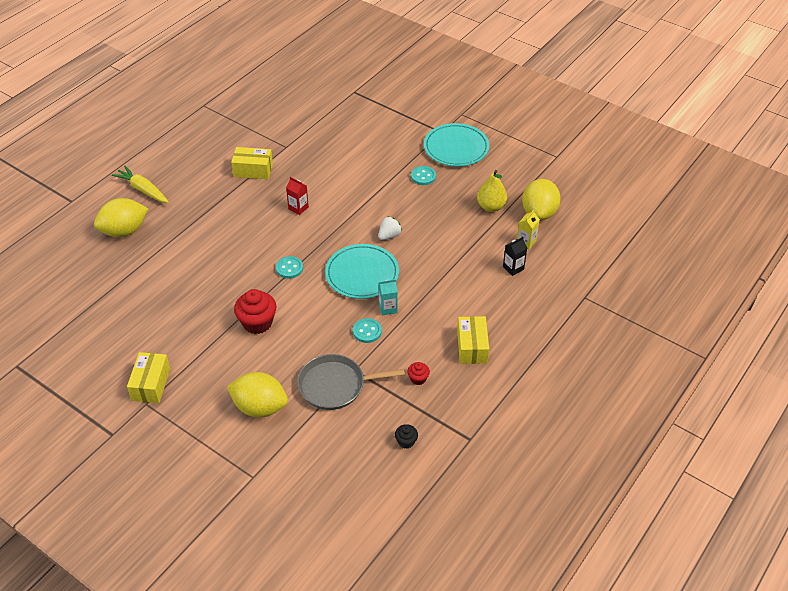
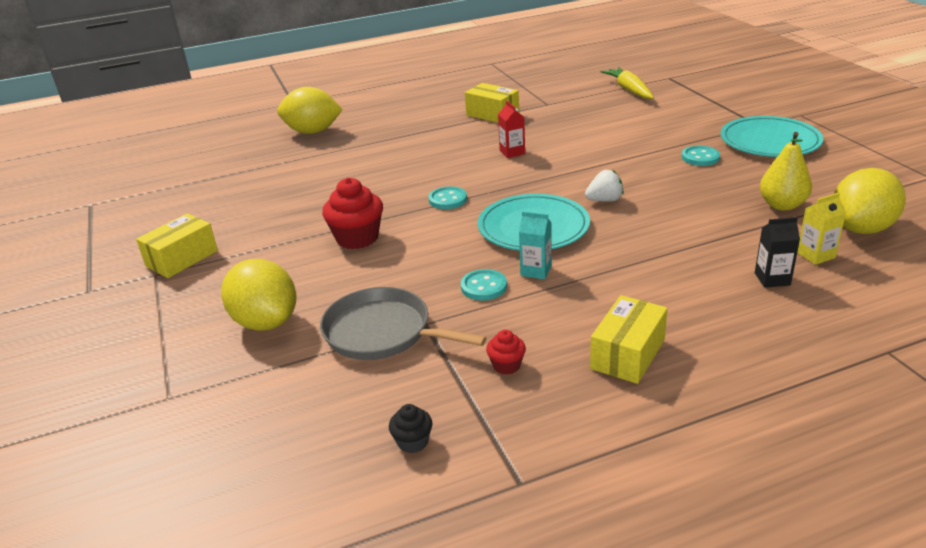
camera: 35 degrees right, 15 degrees down
(143, 190) = (366, 107): yellow carrot -> yellow carrot (629, 90)

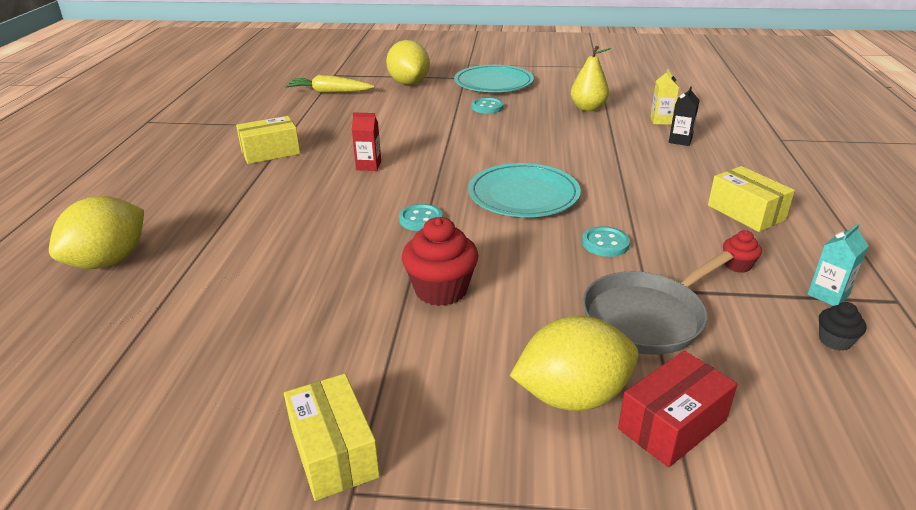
camera: 65 degrees left, 0 degrees up
(255, 370) = (672, 424): none -> red box
(536, 271) = (599, 213): turquoise carton -> turquoise carton (828, 295)
(604, 200) = (511, 156): white strawberry -> none
(861, 228) = (640, 100): yellow lemon -> yellow lemon (409, 83)

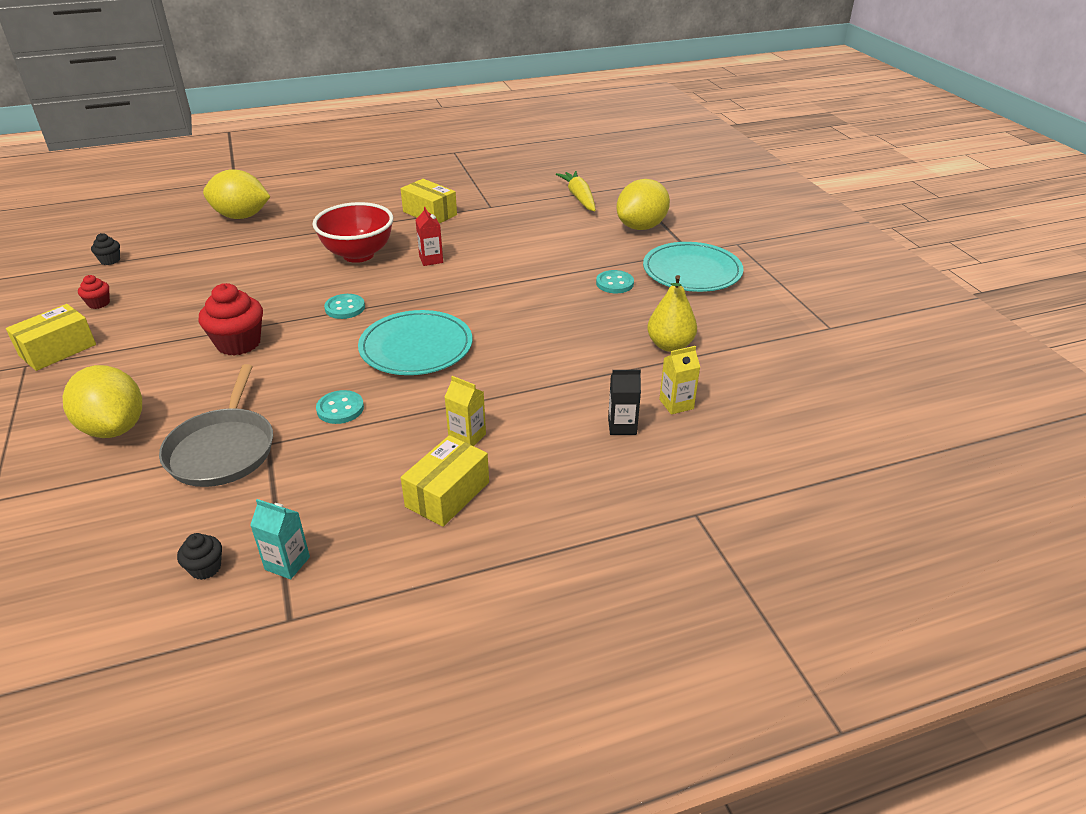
camera: 65 degrees right, 5 degrees up
(89, 389) = (110, 260): none -> black cupcake
(314, 199) = (358, 255): none -> red bowl
(647, 317) = (223, 449): grey pan -> grey pan turned 120 degrees counterclockwise
(672, 194) = (467, 437): none -> yellow carton
(672, 424) = (84, 479): red box -> none
(737, 265) = (327, 496): red cupcake -> red cupcake (99, 303)

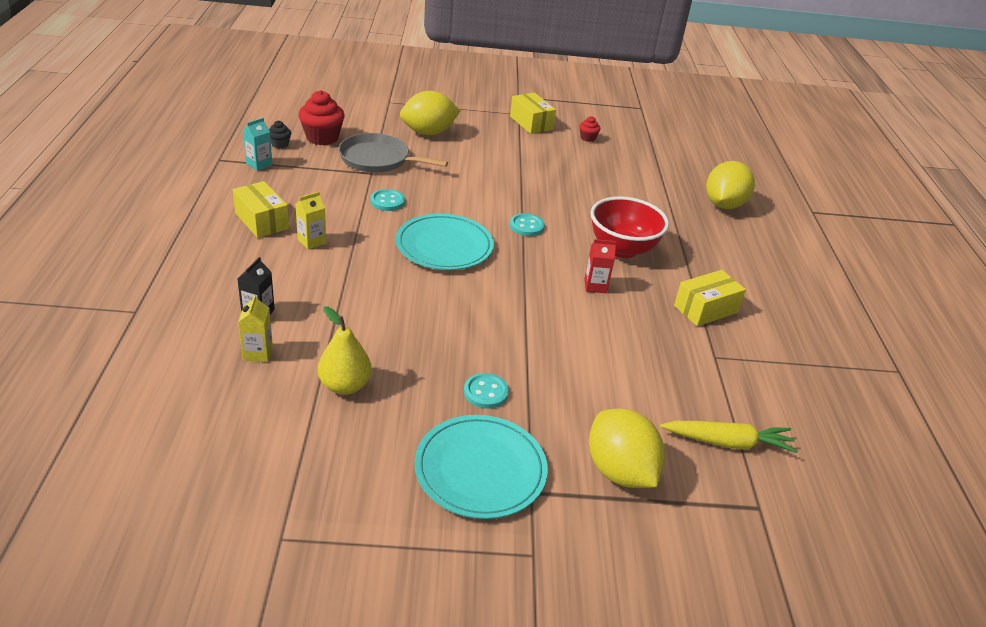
camera: 105 degrees right, 0 degrees up
(110, 260) = (655, 146): black cupcake -> none
(238, 343) = (500, 178): red cupcake -> red cupcake (322, 138)

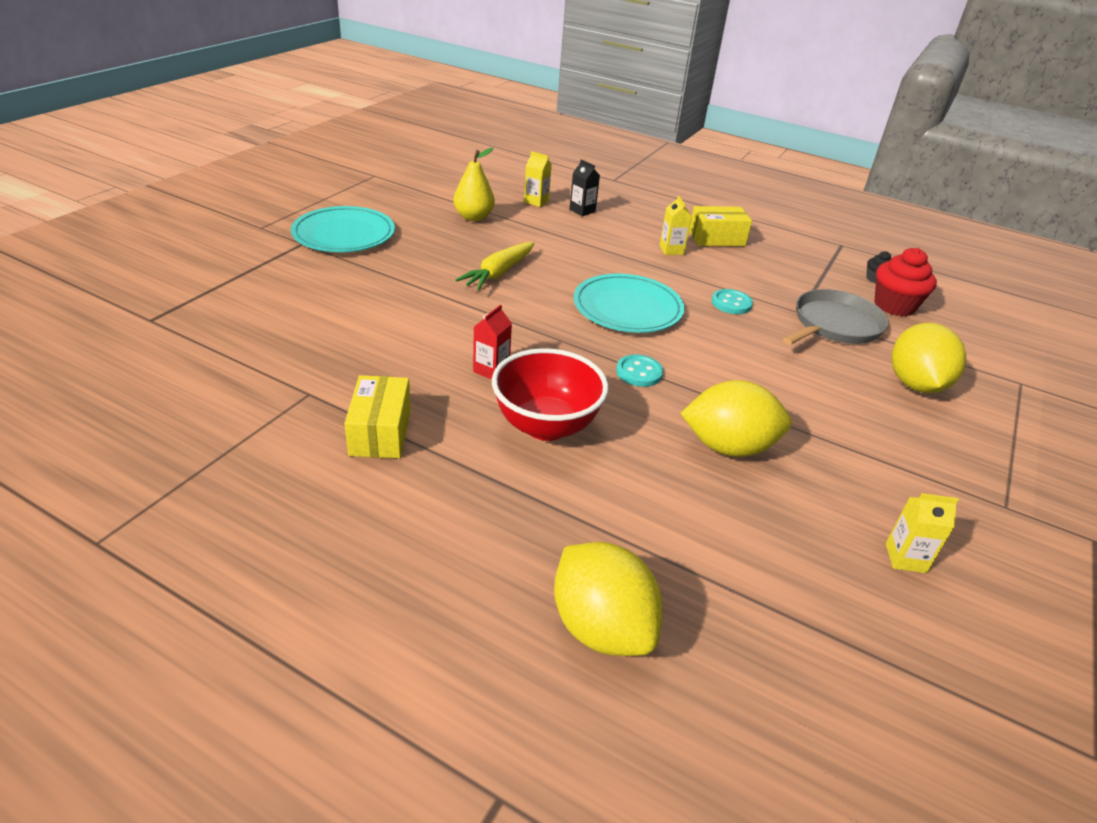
camera: 120 degrees right, 0 degrees up
(259, 164) = (829, 259): turquoise carton -> none
(486, 392) = (409, 259): turquoise button -> none
(531, 123) = (966, 506): yellow box -> none
(587, 138) = (905, 558): red cupcake -> yellow carton
(619, 471) = (269, 279): yellow lemon -> yellow lemon (728, 447)
(728, 442) = (217, 340): yellow carrot -> yellow carrot (498, 273)

